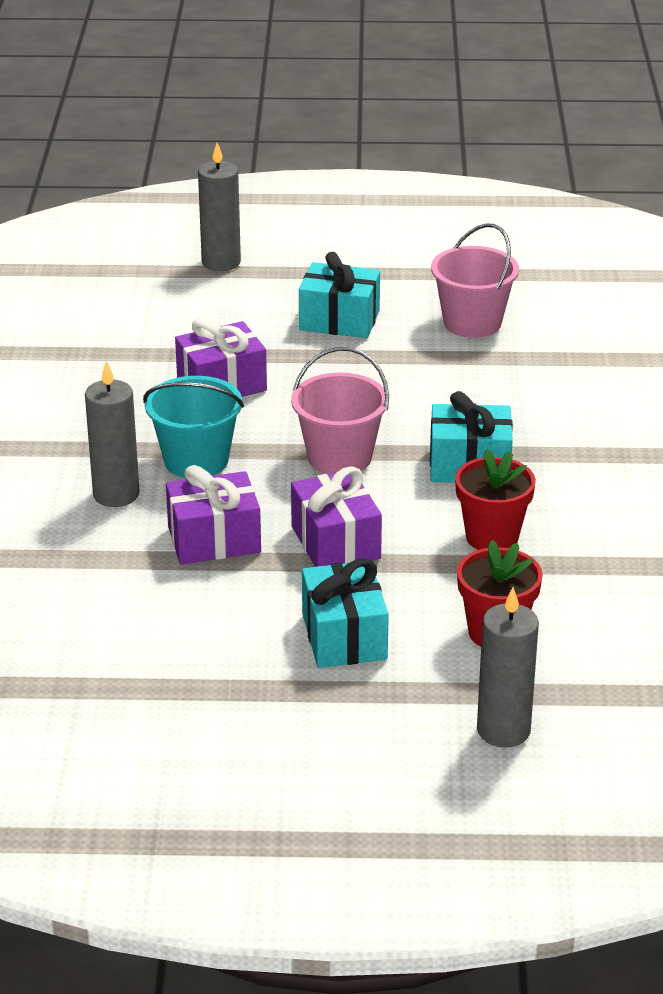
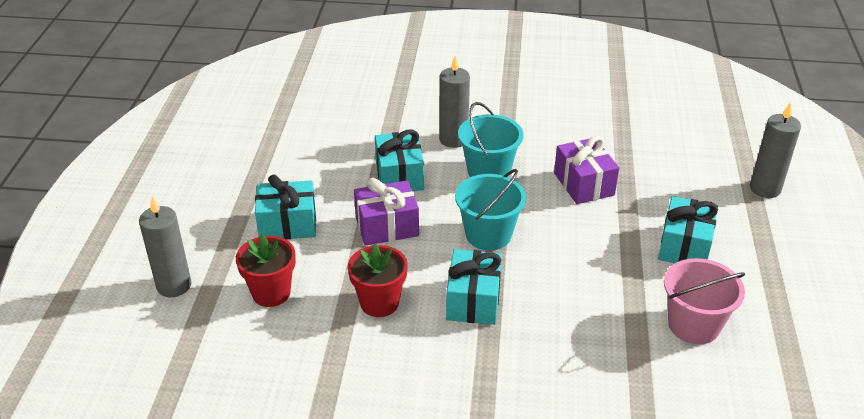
camera: 95 degrees right, 5 degrees up
(214, 539) = (399, 176): purple gift -> turquoise gift
(339, 457) = (488, 234): pink bucket -> turquoise bucket

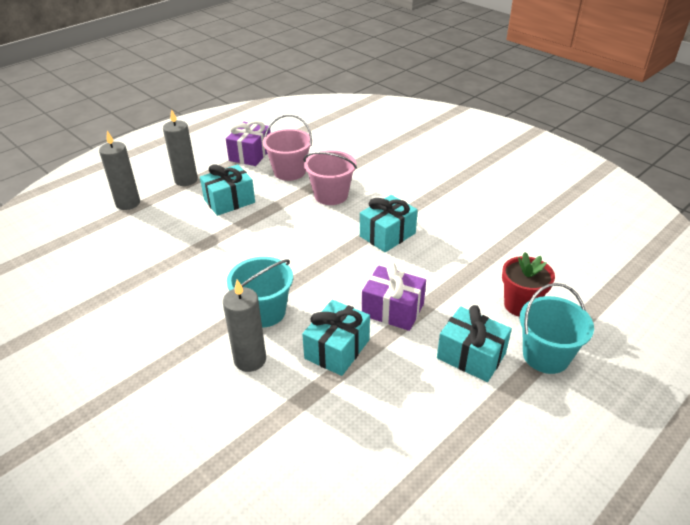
camera: 140 degrees left, 0 degrees up
(174, 285) = (599, 351): grey candle -> grey candle (186, 180)
(379, 303) = (448, 262): red flower pot -> none
(488, 234) = (329, 266): turquoise bucket -> turquoise bucket (546, 356)
(584, 184) = (218, 264): purple gift -> purple gift (250, 154)
(597, 318) = (331, 195): none -> pink bucket

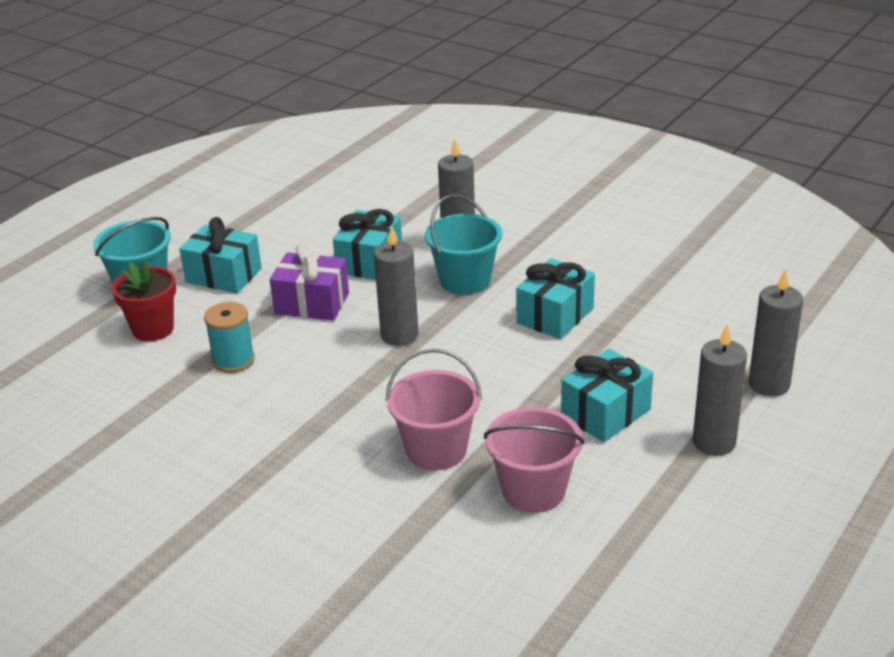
camera: 170 degrees right, 5 degrees down
(250, 154) = (636, 523): purple gift -> none
(331, 269) = (399, 335): none -> grey candle
(387, 235) = (328, 394): turquoise gift -> turquoise gift (555, 315)
(452, 268) = (233, 360): none -> turquoise spool

